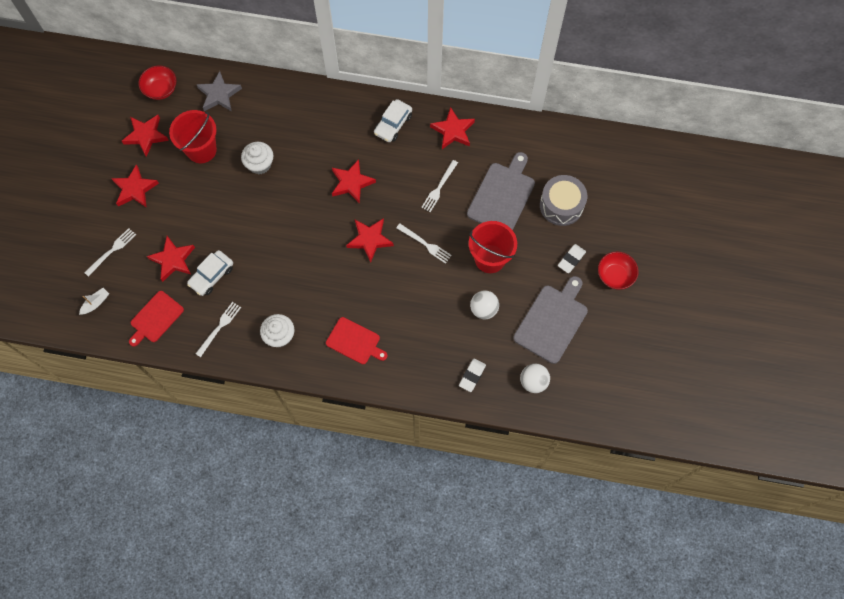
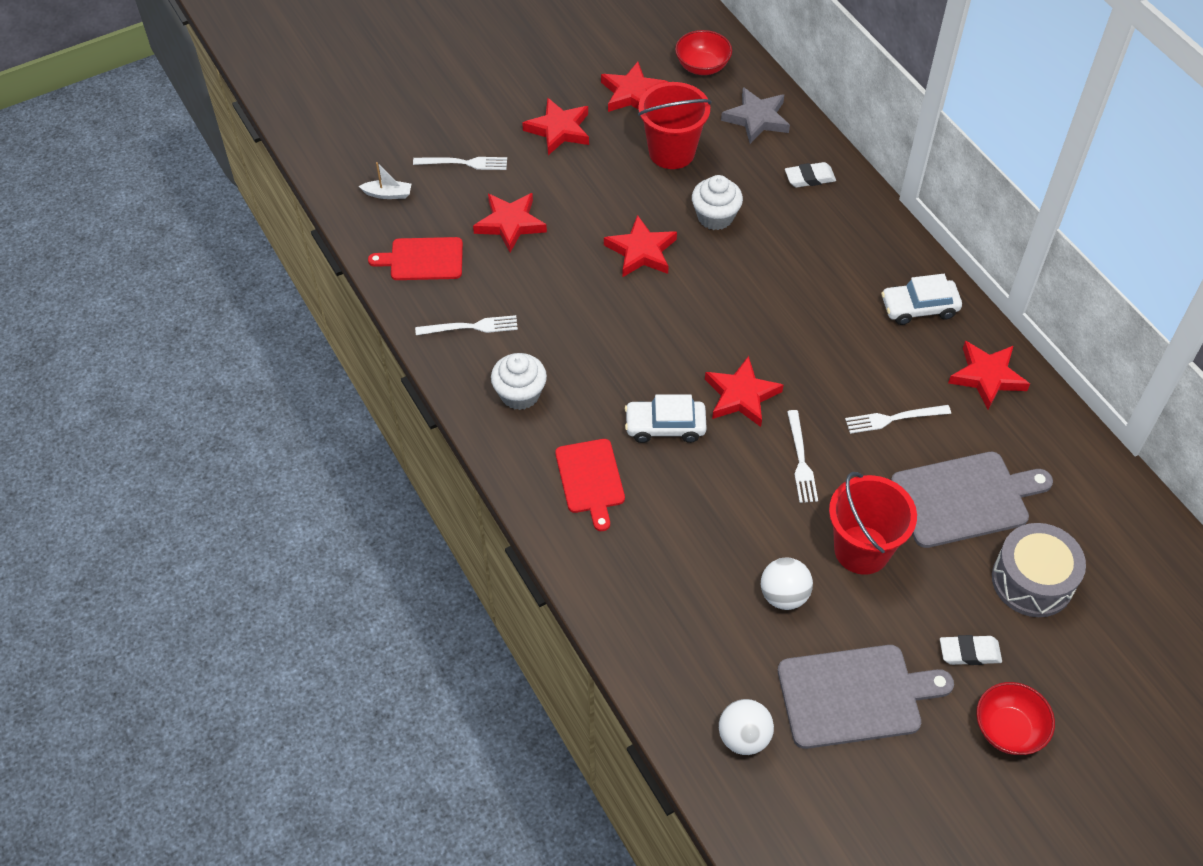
camera: 50 degrees right, 15 degrees down
(211, 275) = (528, 273): white car -> white car (665, 426)
(351, 183) = (794, 322): red star -> red star (641, 251)
(472, 376) = (677, 651): white eraser -> white eraser (809, 178)

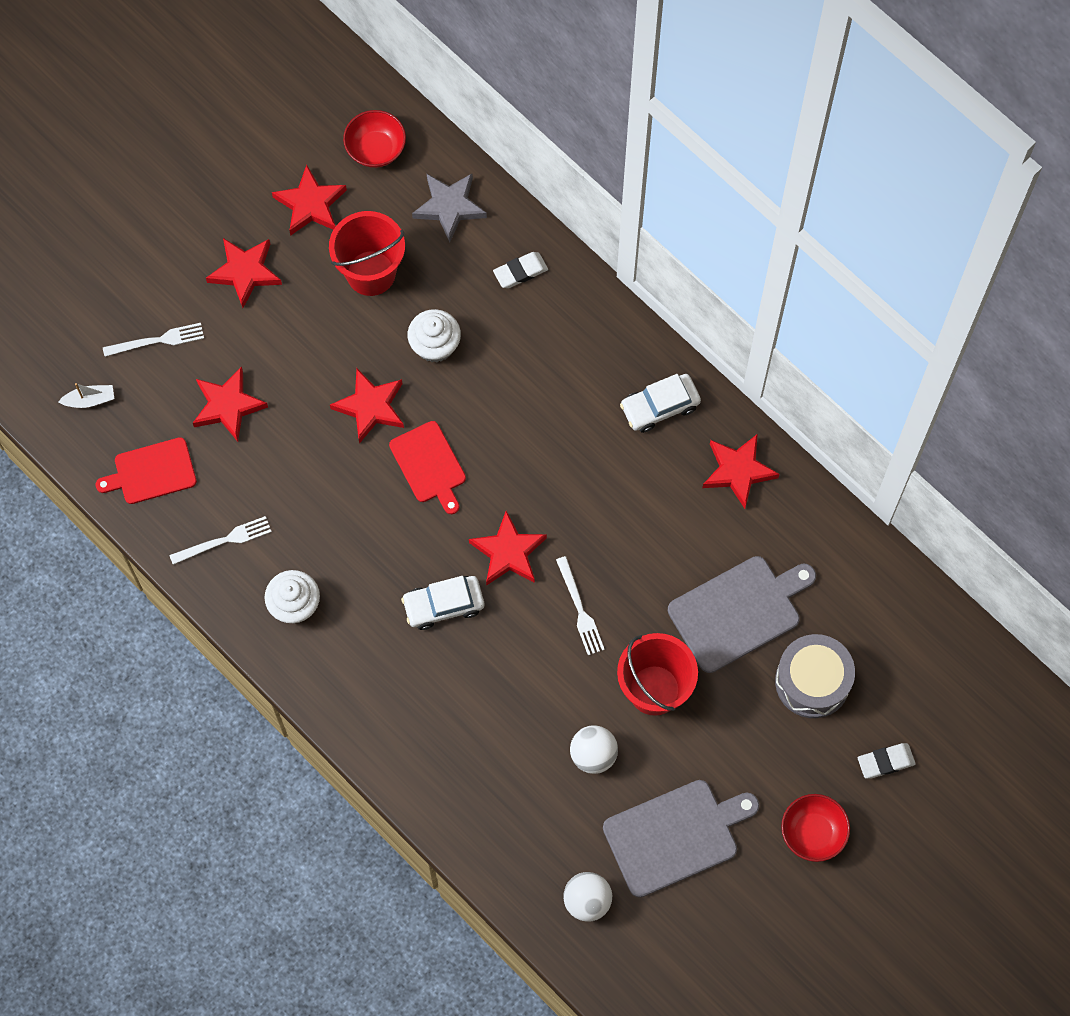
camera: 15 degrees left, 15 degrees up
(590, 479) = (387, 681): red cutting board -> red cutting board (429, 465)
(894, 418) = (658, 541): white fork -> none
(969, 652) = (768, 768): white eraser -> white eraser (885, 762)

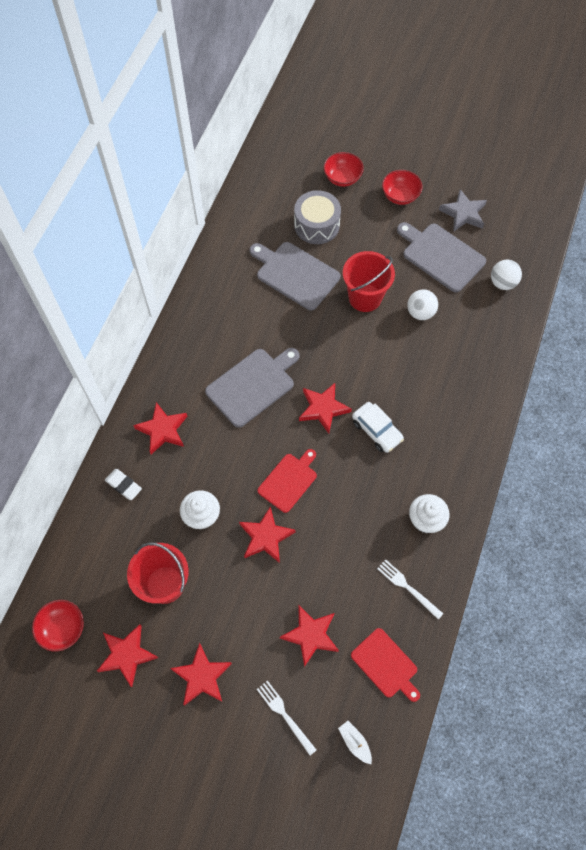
camera: 115 degrees left, 5 degrees down
(449, 207) = (91, 554): grey star -> grey star (463, 213)
(579, 609) = (338, 355): white fork -> none
(586, 479) = (253, 385): none -> grey cutting board
(660, 406) = (184, 364): white car -> none
(738, 471) = (208, 307): red star -> red star (163, 430)
(885, 762) = (342, 178): white eraser -> red bowl

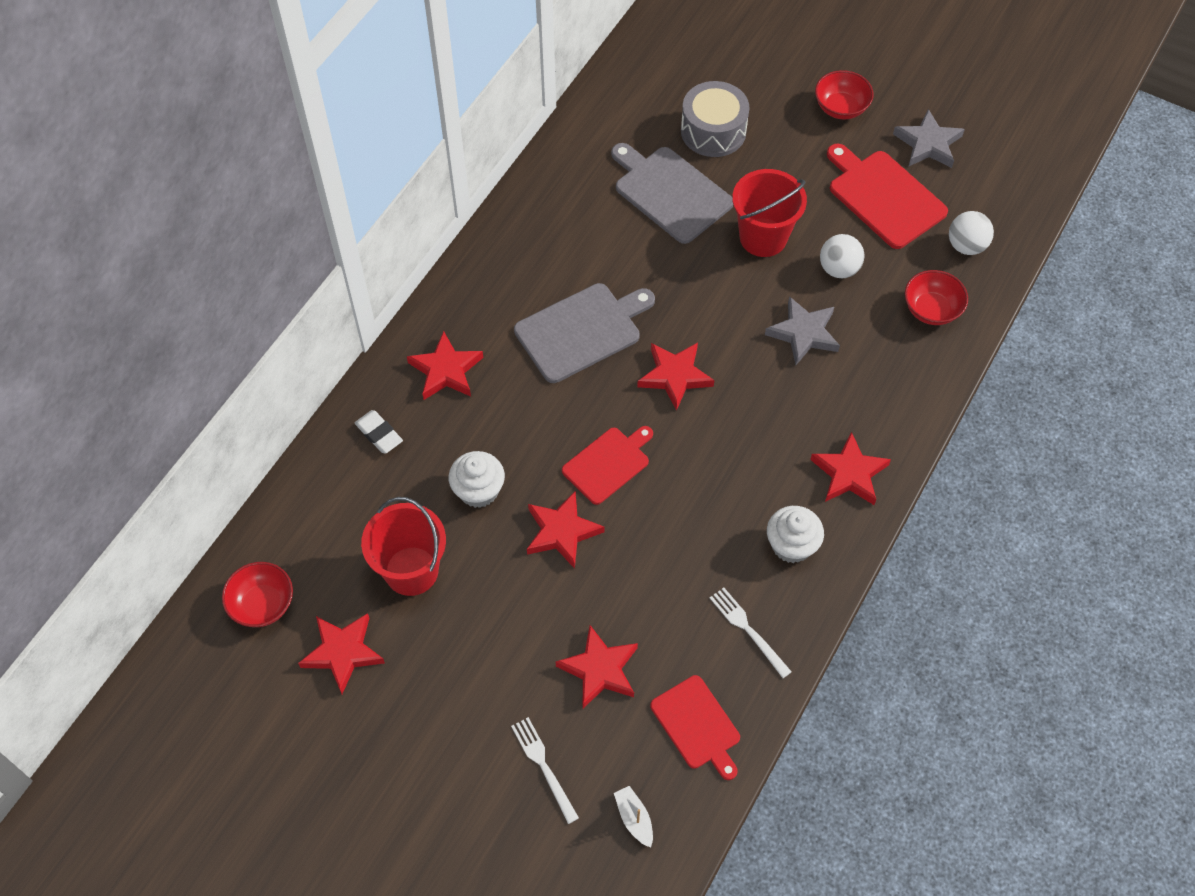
camera: 10 degrees right, 5 degrees down
(202, 676) = (439, 697): red star -> red star (849, 473)
(342, 178) = (762, 73): red bowl -> red bowl (931, 310)
(376, 430) = (745, 416): white car -> none
(405, 363) = (803, 333): none -> grey star
(441, 256) = (884, 196): grey cutting board -> red cutting board

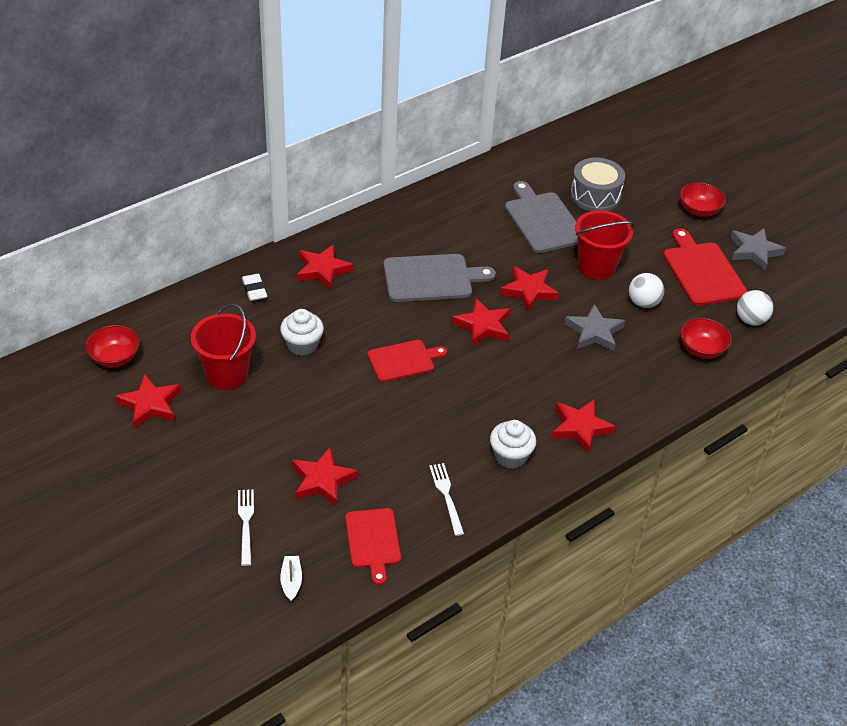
camera: 20 degrees right, 15 degrees down
(561, 532) = (346, 389): red star -> red star (529, 291)

